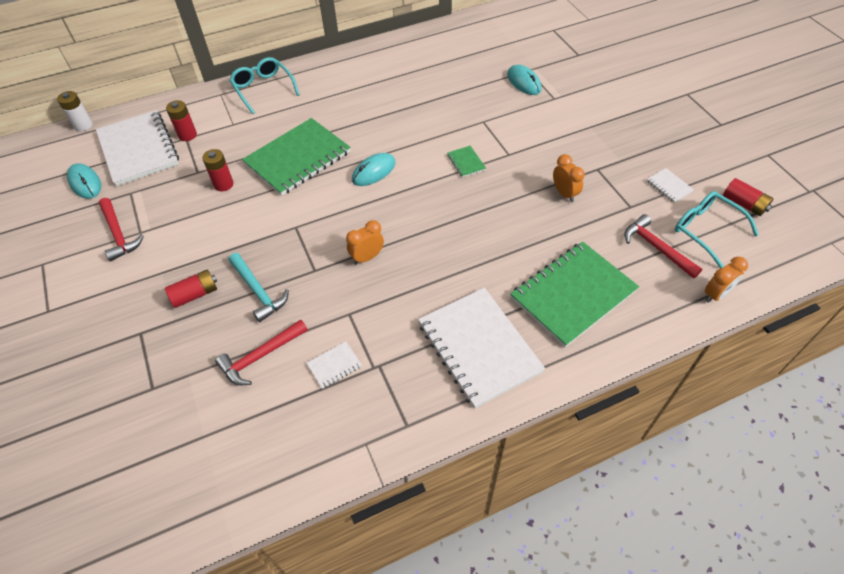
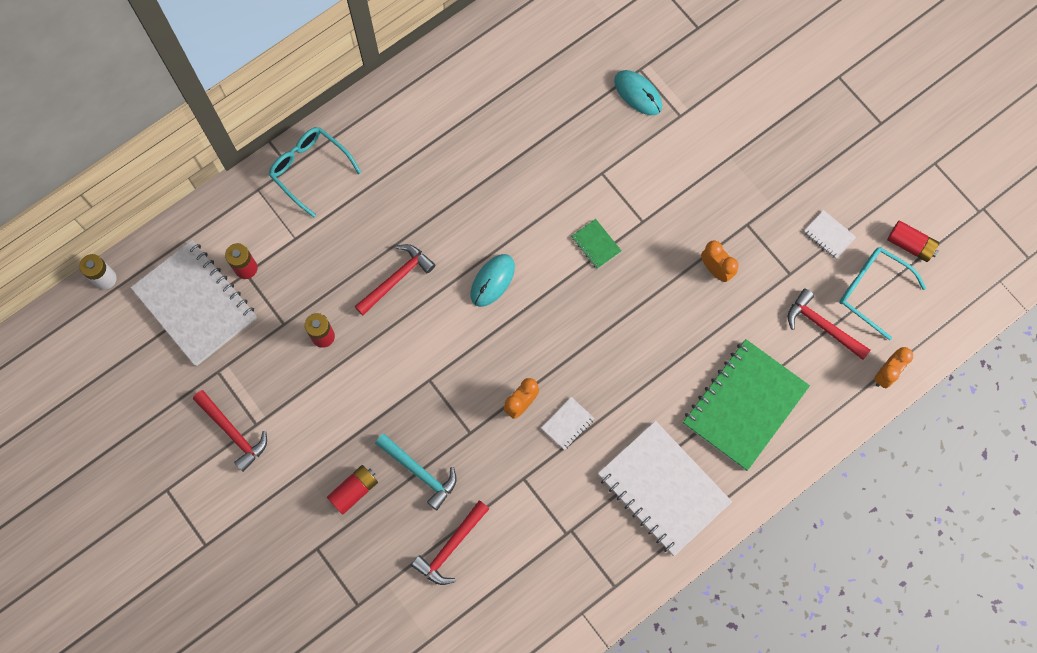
camera: 15 degrees left, 20 degrees up
(85, 183) = (155, 368): turquoise mouse -> none
(298, 158) = (396, 278): green notebook -> red hammer
(334, 365) = (527, 540): white notebook -> white notebook (567, 424)

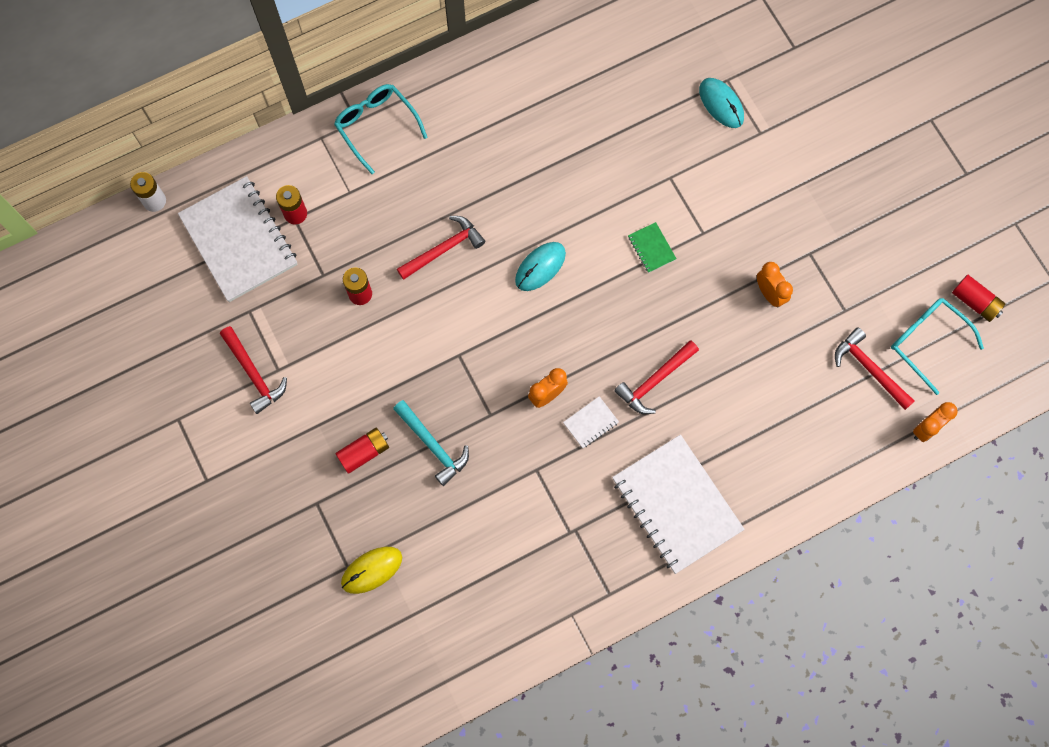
camera: 10 degrees right, 0 degrees up
(382, 604) = (371, 570): none -> yellow mouse
(451, 547) = (451, 525): red hammer -> red hammer (655, 381)
(744, 405) = (775, 435): green notebook -> none
(829, 235) = (892, 278): white notebook -> none

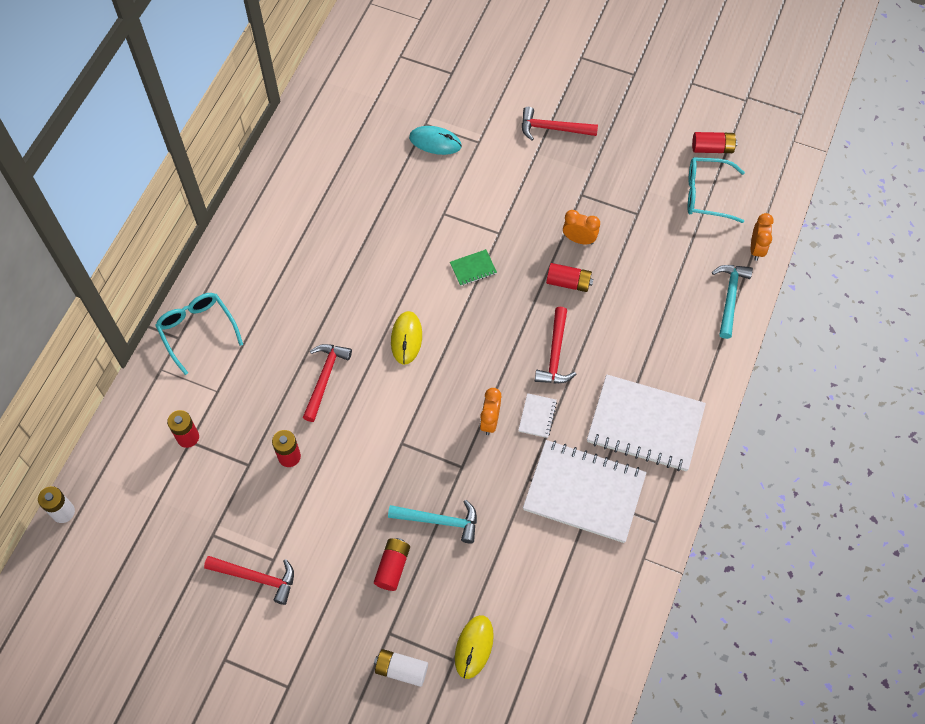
camera: 40 degrees left, 10 degrees down
(239, 240) = (159, 490): white notebook -> white notebook (584, 492)
(301, 540) = (401, 670): none -> white battery
(376, 126) = (197, 330): turquoise glasses -> turquoise glasses turned 45 degrees clockwise
(540, 267) = (406, 338): turquoise mouse -> yellow mouse
(651, 248) = (473, 268): green notebook -> green notebook turned 45 degrees counterclockwise
(724, 326) = (568, 282): none -> red battery
(858, 453) = (729, 297): none -> turquoise hammer
(869, 369) = (687, 239): red hammer -> red hammer (553, 129)

